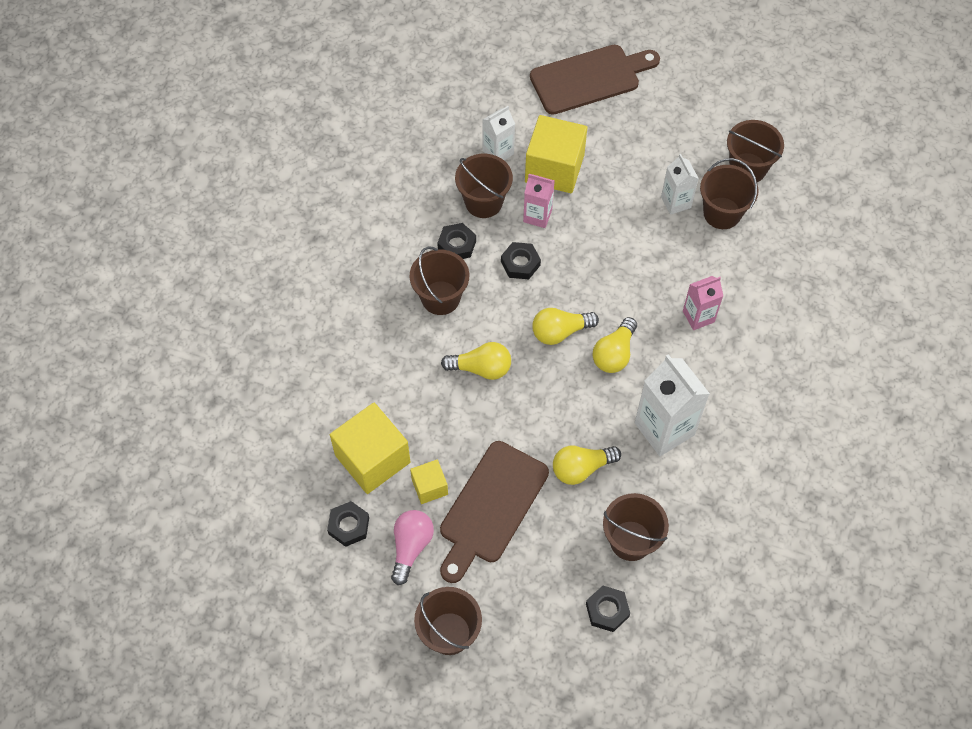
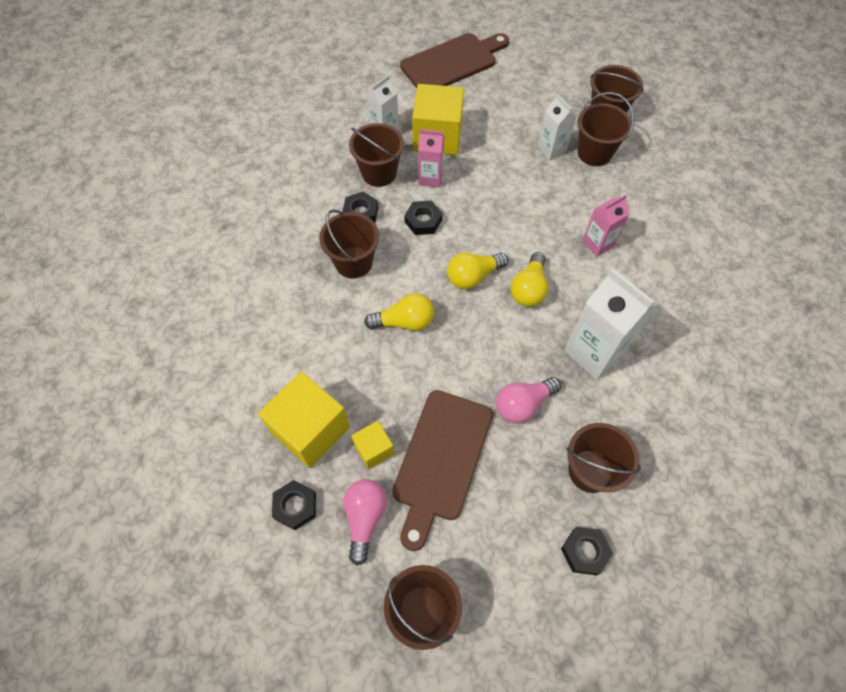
camera: 10 degrees left, 0 degrees up
(581, 468) = (523, 404): yellow light bulb -> pink light bulb

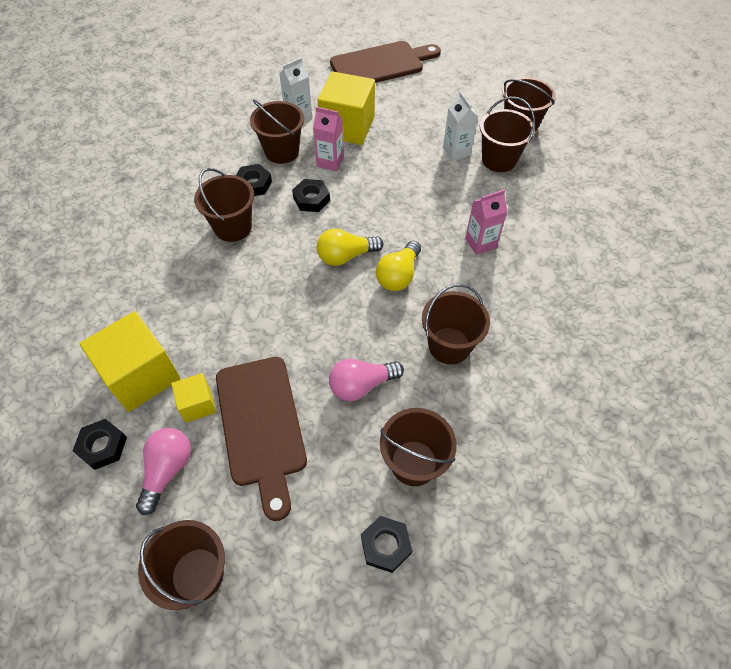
camera: 10 degrees right, 5 degrees down
(404, 322) = (265, 288): yellow light bulb -> none
(440, 460) = (261, 426): brown cutting board -> brown cutting board turned 45 degrees counterclockwise
(594, 352) = (449, 345): white carton -> brown bucket

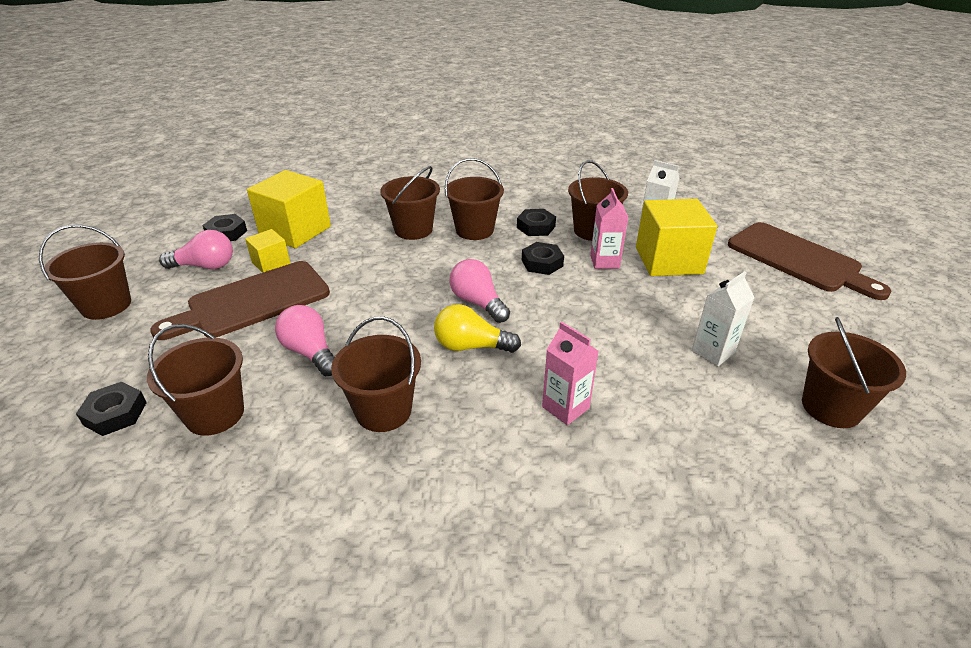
camera: 70 degrees right, 20 degrees down
(346, 256) = (478, 302): yellow light bulb -> pink light bulb
(499, 160) = (737, 397): brown bucket -> brown bucket (413, 230)

